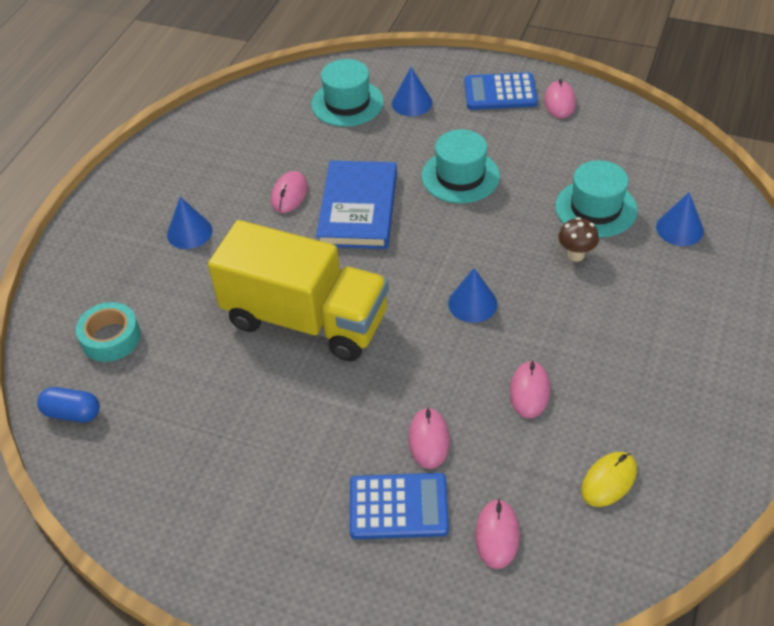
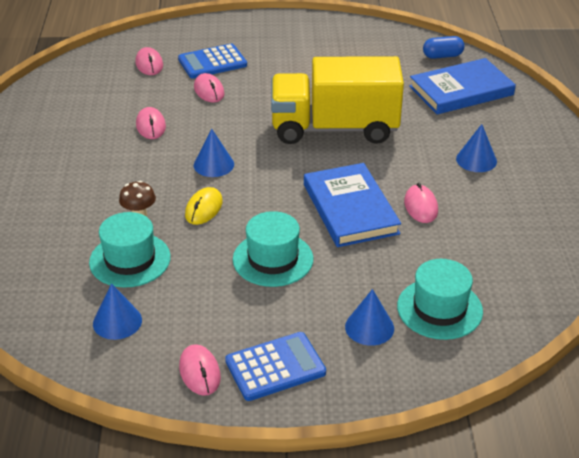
camera: 155 degrees right, 10 degrees down
(111, 338) = (461, 90): turquoise tape -> blue book
(609, 480) = (86, 97): yellow mouse -> yellow mouse (204, 208)
(679, 229) = (46, 260): blue cone -> blue cone (117, 321)

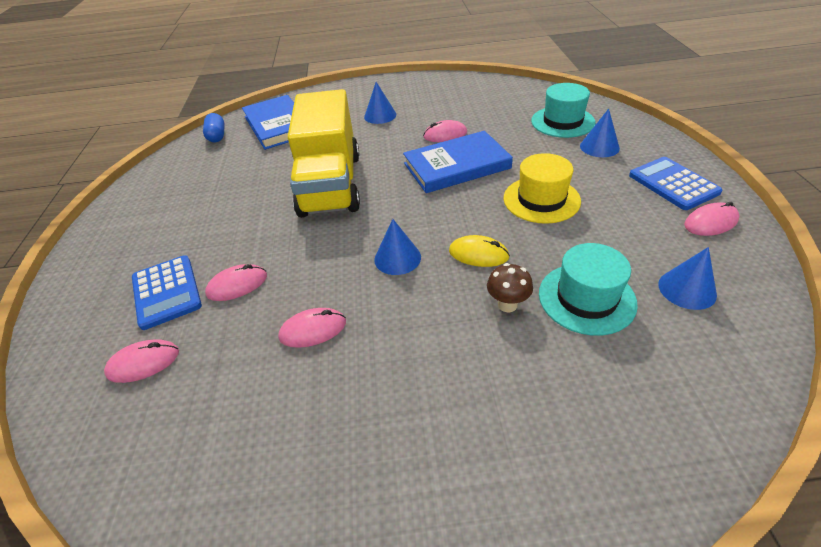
camera: 90 degrees left, 5 degrees up
(273, 259) = (541, 199): turquoise hat -> yellow hat

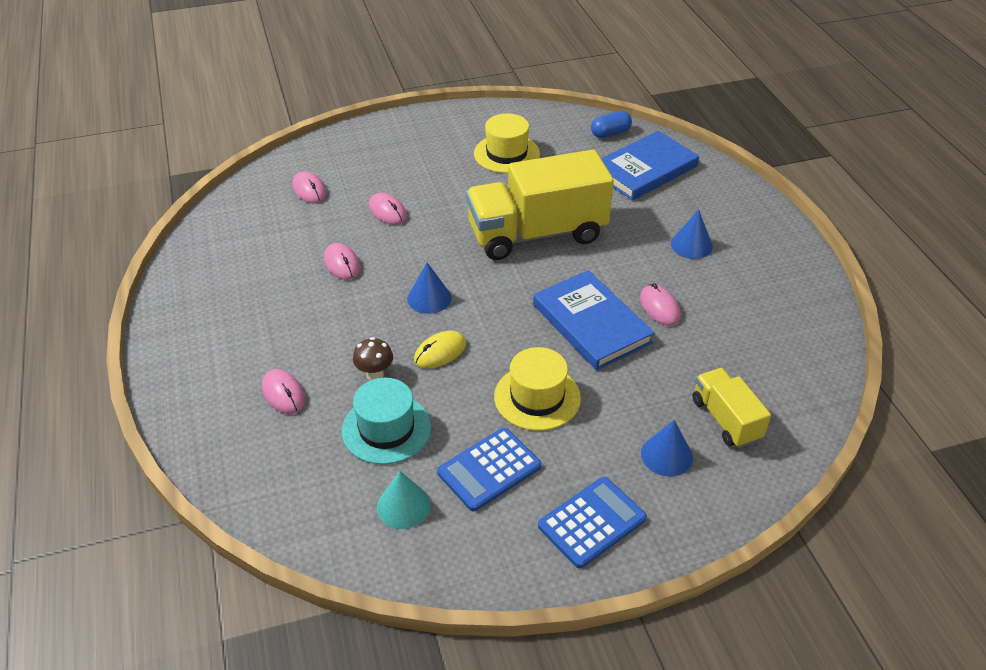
camera: 75 degrees right, 0 degrees up
(167, 292) = (377, 177): blue calculator -> blue calculator (489, 469)
(200, 193) = (506, 154): none -> yellow hat
(478, 254) = (440, 352): yellow mouse -> yellow mouse turned 45 degrees clockwise
(562, 122) = (726, 419): turquoise hat -> yellow truck
(687, 289) = (403, 506): blue cone -> turquoise cone
(710, 222) = (516, 546): pink mouse -> pink mouse (283, 393)

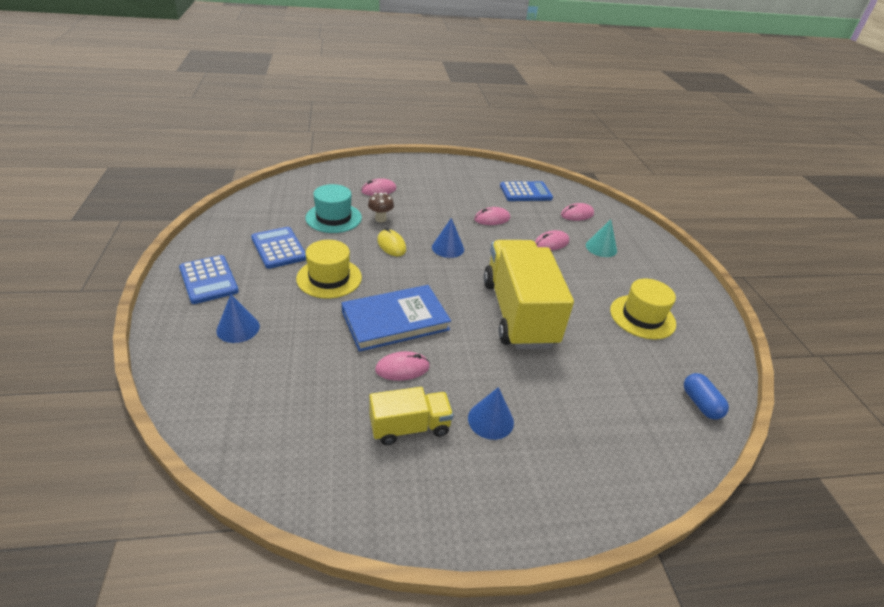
camera: 95 degrees right, 5 degrees down
(255, 235) = (525, 192): none -> blue calculator
(403, 506) = (272, 216): turquoise cone -> turquoise cone (601, 248)
(645, 170) = (630, 416): blue book -> none
(726, 419) = (251, 373): yellow truck -> yellow truck (410, 427)

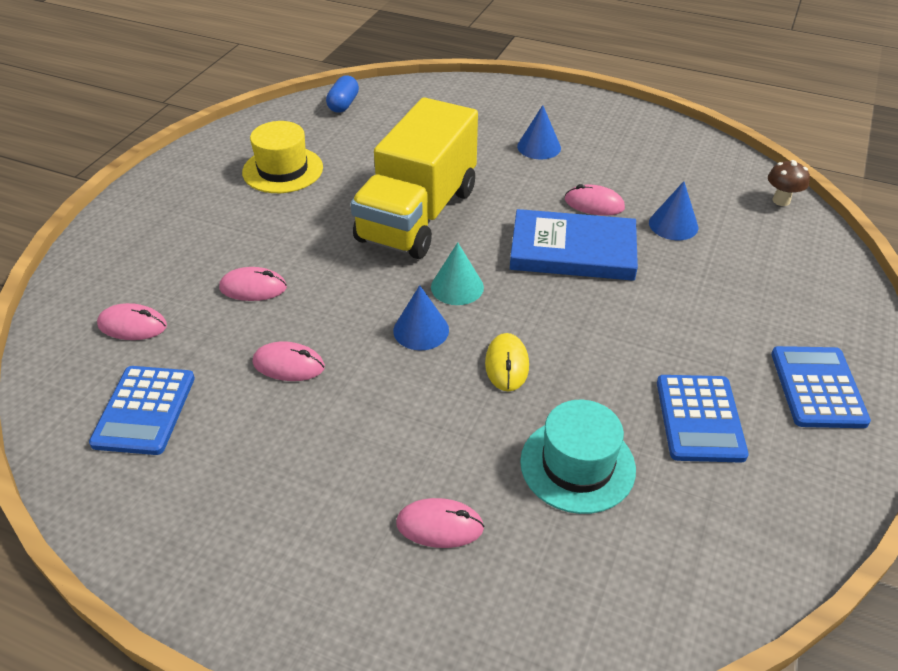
camera: 145 degrees left, 5 degrees up
(238, 328) = (772, 299): blue cone -> blue cone (673, 225)
(329, 278) = (633, 334): yellow hat -> none
(380, 219) = (489, 431): brown mushroom -> brown mushroom (781, 201)
(410, 427) = (614, 163): yellow truck -> none
(525, 192) = (144, 410): blue calculator -> blue calculator turned 105 degrees counterclockwise
(601, 248) = (193, 257): turquoise cone -> turquoise cone (457, 287)

